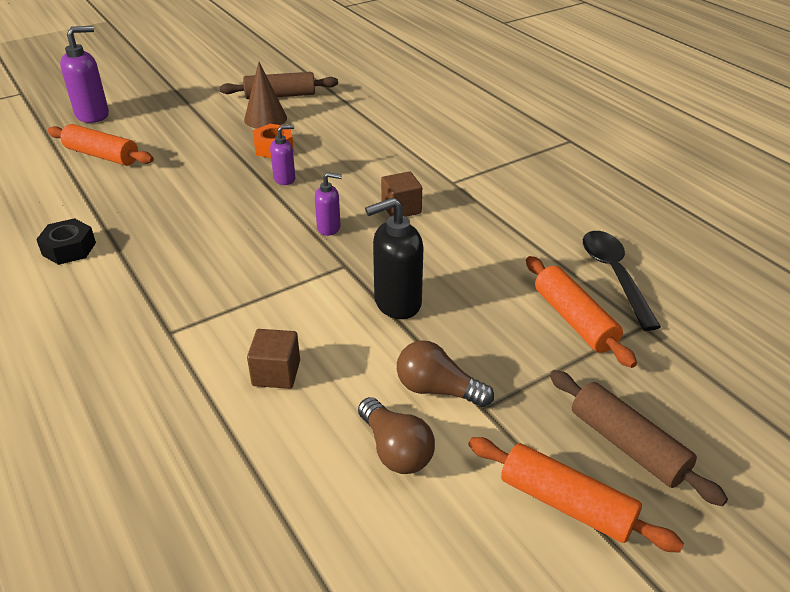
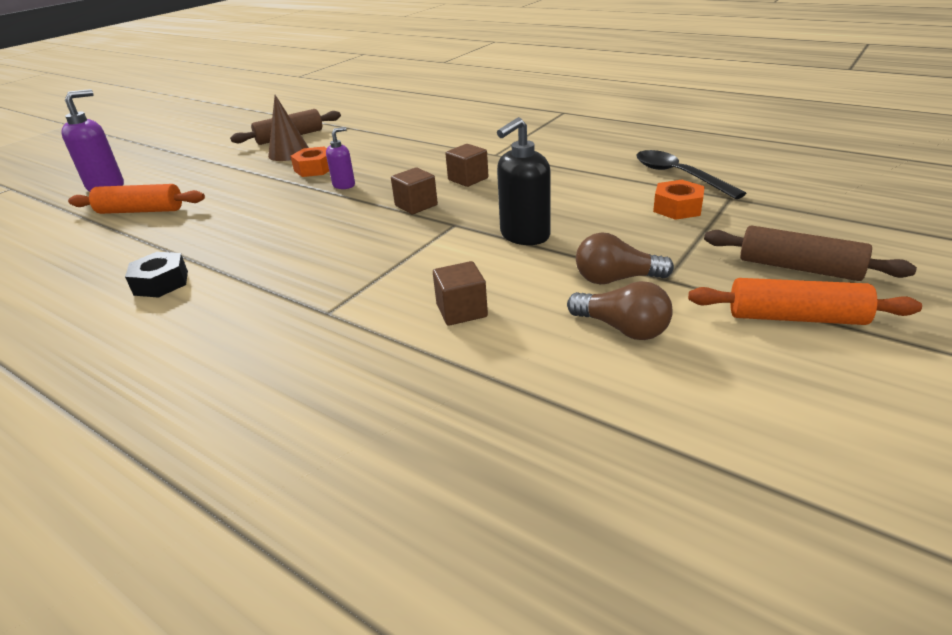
camera: 20 degrees left, 5 degrees down
(329, 228) = (416, 205): purple soap dispenser -> brown cube
(574, 320) = (677, 208): orange rolling pin -> orange nut

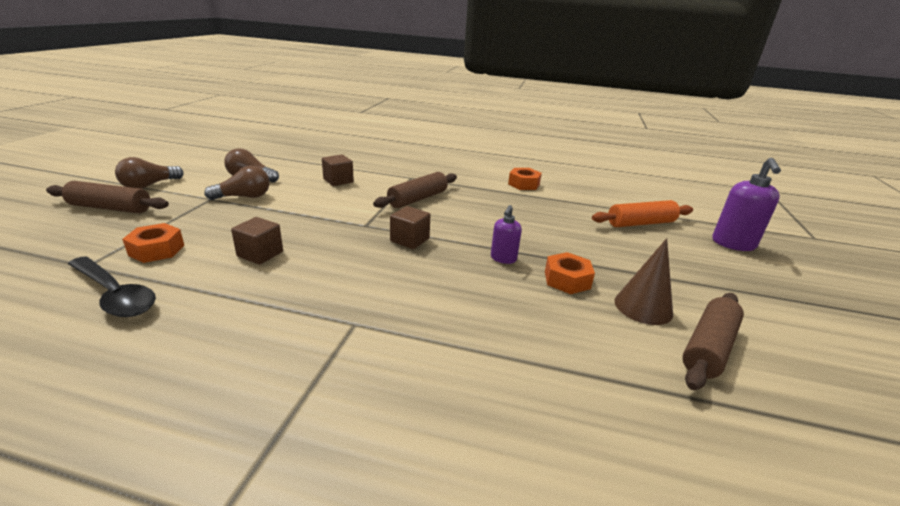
camera: 155 degrees right, 5 degrees down
(161, 283) = (524, 184): black nut -> orange nut
(359, 261) = (418, 199): none -> brown rolling pin
(468, 179) = (374, 274): brown cube -> brown cube (260, 254)
(524, 236) = (305, 219): black soap dispenser -> none
(796, 317) = (149, 185): orange rolling pin -> brown light bulb

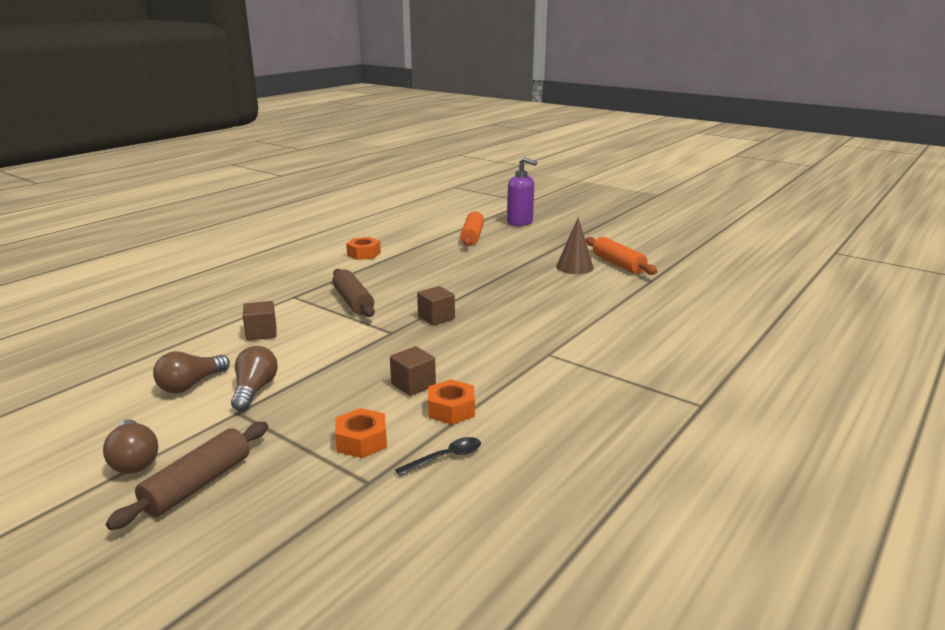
camera: 65 degrees left, 5 degrees down
(115, 295) = (446, 457): black spoon -> black spoon, size x0.58
(503, 259) = (492, 291): purple soap dispenser -> none
(567, 280) = (533, 278): orange nut -> orange nut (451, 409)
(708, 348) = (618, 264): brown rolling pin -> orange rolling pin

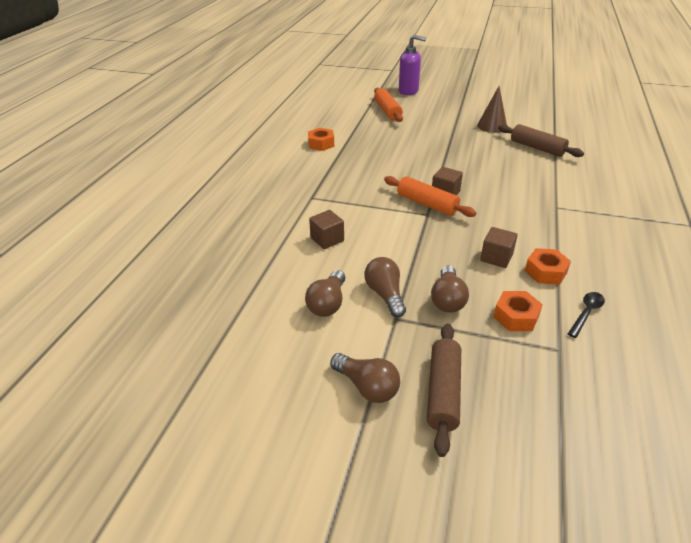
camera: 20 degrees left, 15 degrees up
(310, 409) = (447, 299): none -> brown light bulb
(353, 301) = (366, 192): brown rolling pin -> brown rolling pin (537, 148)
(618, 264) = (518, 117): orange rolling pin -> orange rolling pin (427, 204)

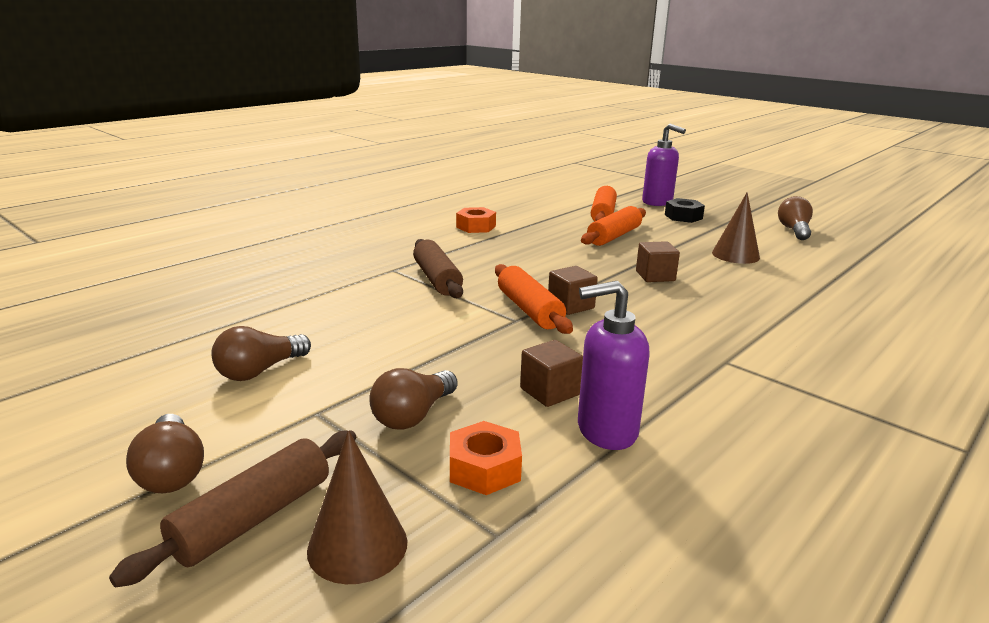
camera: 25 degrees right, 15 degrees down
(327, 239) = (352, 311): brown cube -> brown cube (655, 276)
(385, 294) = (340, 384): brown light bulb -> brown light bulb (794, 230)
(413, 129) = (614, 236): none -> orange rolling pin
(435, 101) = (683, 217): none -> black nut
(508, 383) = (357, 545): none -> brown cone
(537, 148) = (779, 291): brown rolling pin -> brown rolling pin (437, 279)
(545, 272) = (606, 431): orange nut -> purple soap dispenser
(586, 313) = (608, 504): black spoon -> none

